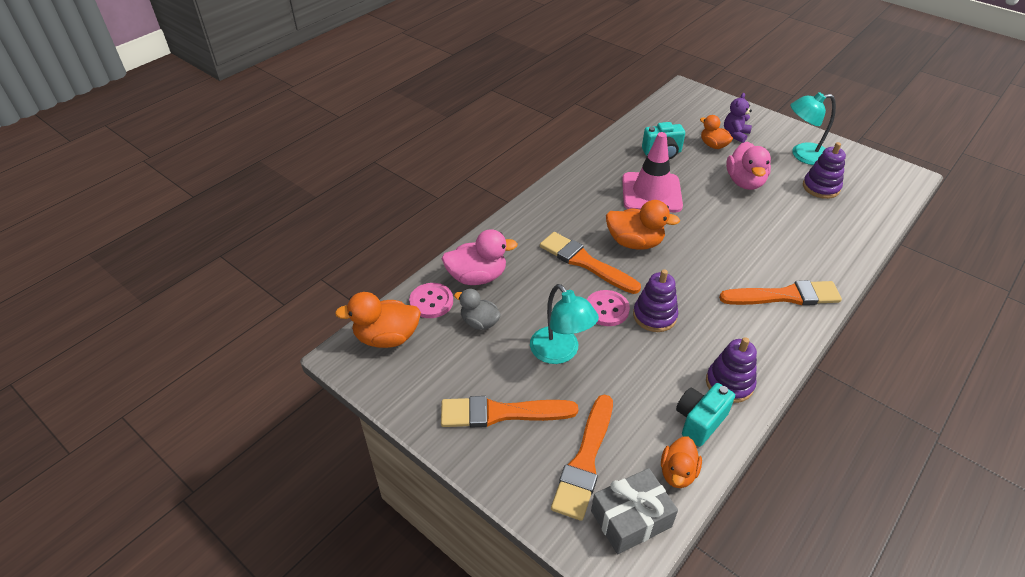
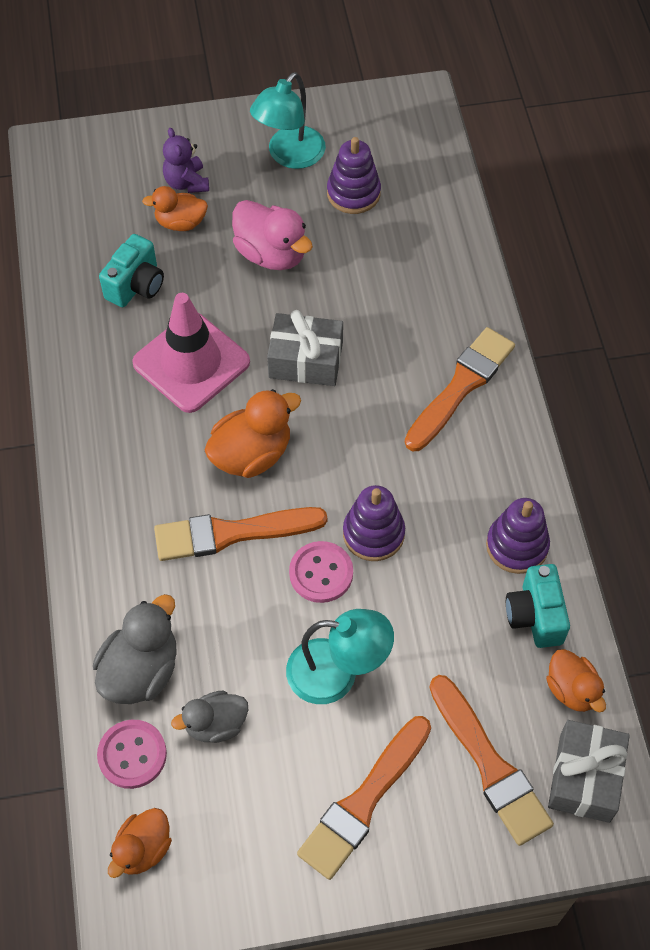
camera: 50 degrees left, 15 degrees up
(387, 337) = (143, 849): orange duck -> orange duck, size x0.65
(477, 277) = (141, 670): pink duck -> grey duck
(710, 229) = (306, 360): none -> grey gift

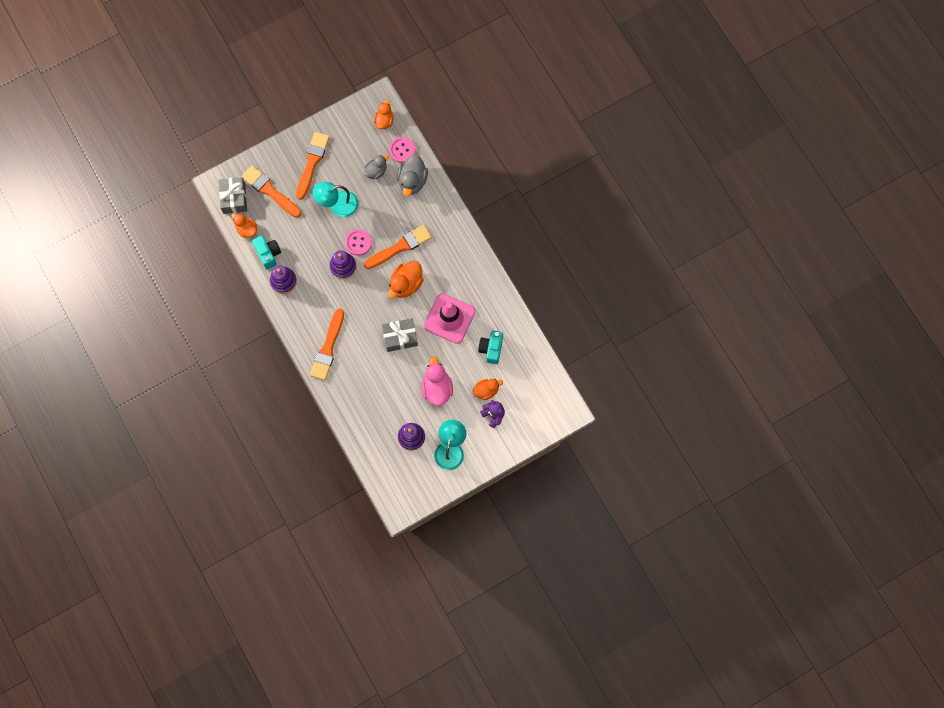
camera: 160 degrees right, 15 degrees up
(271, 254) = (437, 388): pink duck -> pink duck turned 60 degrees clockwise

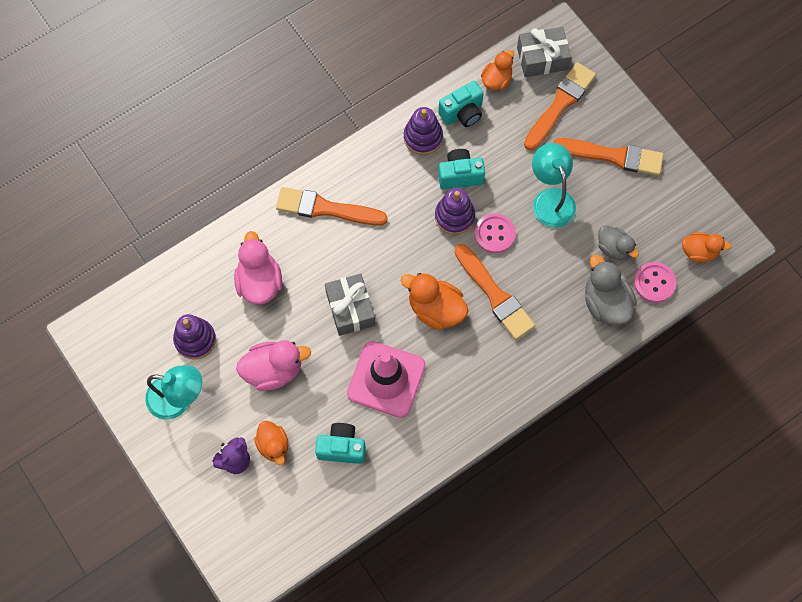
camera: 85 degrees right, 5 degrees down
(314, 260) = (460, 175): none -> turquoise camera
(375, 394) = (259, 282): none -> pink duck
(412, 181) = (605, 303): grey duck -> grey duck turned 60 degrees clockwise

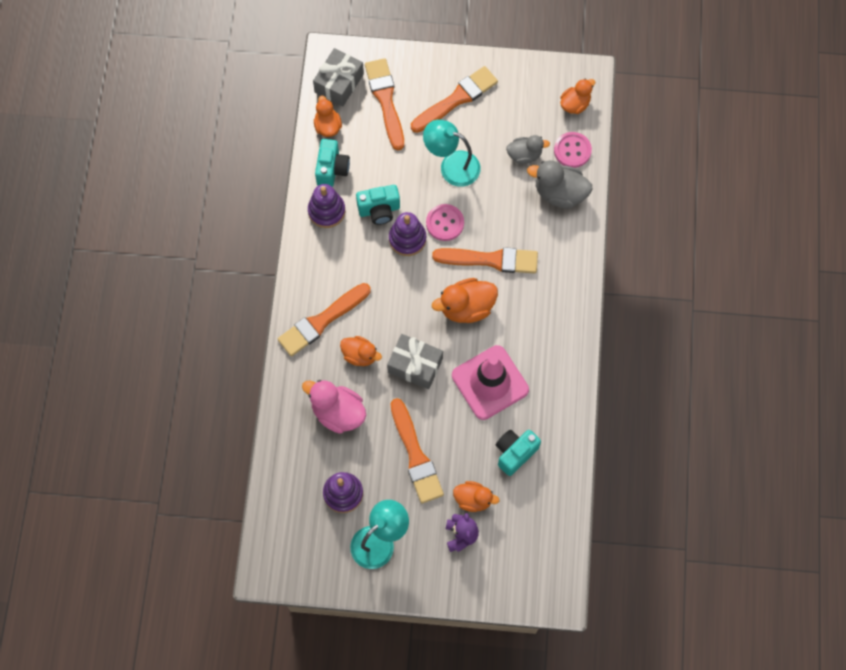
camera: 50 degrees left, 0 degrees up
(273, 370) = (415, 455): pink duck -> orange brush
(322, 260) = (360, 355): none -> orange duck
(460, 175) = (379, 210): turquoise camera -> turquoise camera turned 135 degrees counterclockwise

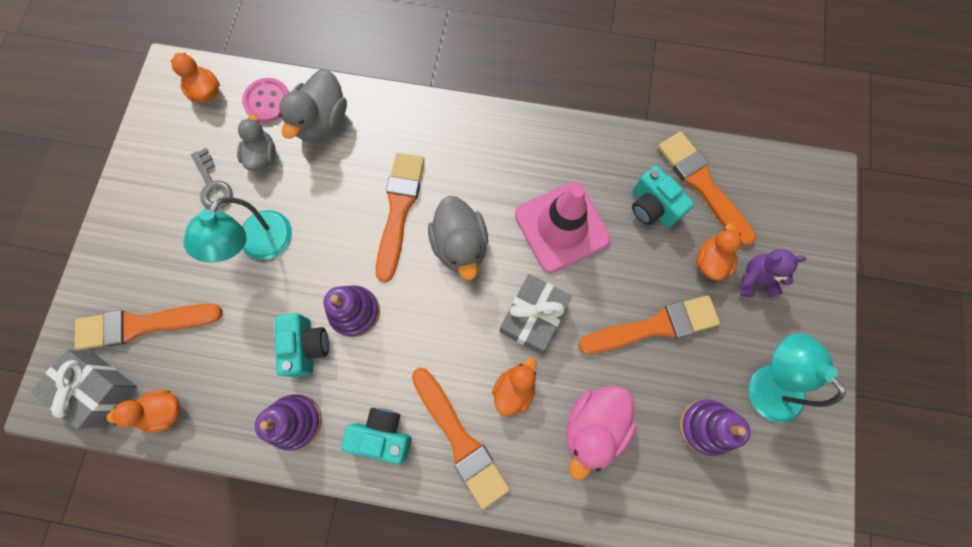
camera: 85 degrees left, 5 degrees up
(332, 169) = (232, 409): turquoise camera -> turquoise camera (382, 435)
(445, 223) = (340, 261): pink button -> none
(456, 99) = (164, 230): orange brush -> orange brush (702, 185)
(466, 308) = (460, 245): orange duck -> grey duck
(496, 125) = (213, 185): none -> grey key

